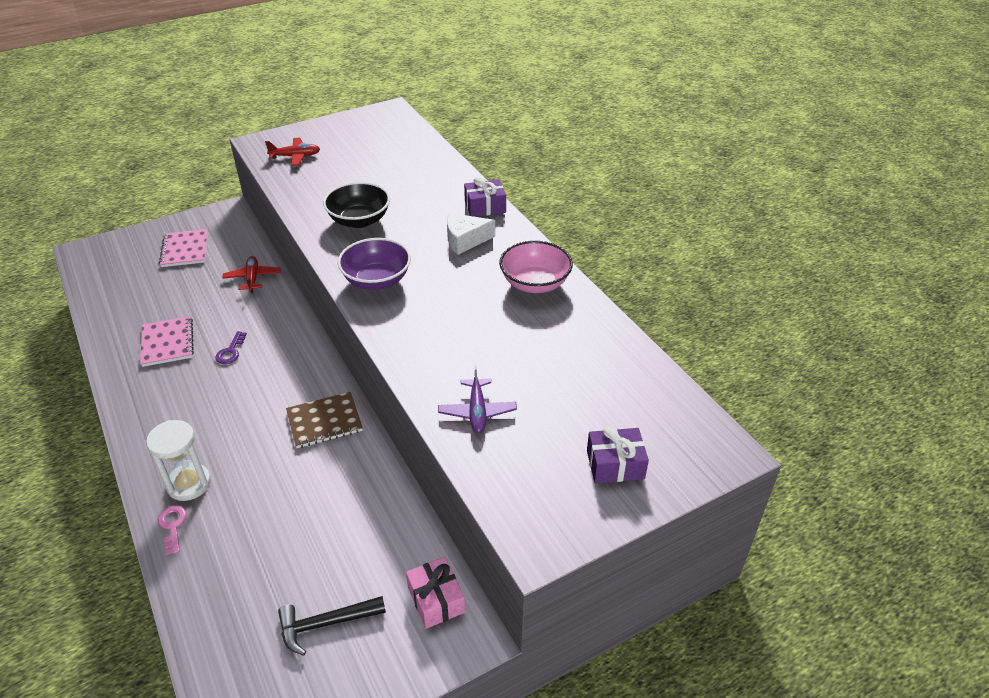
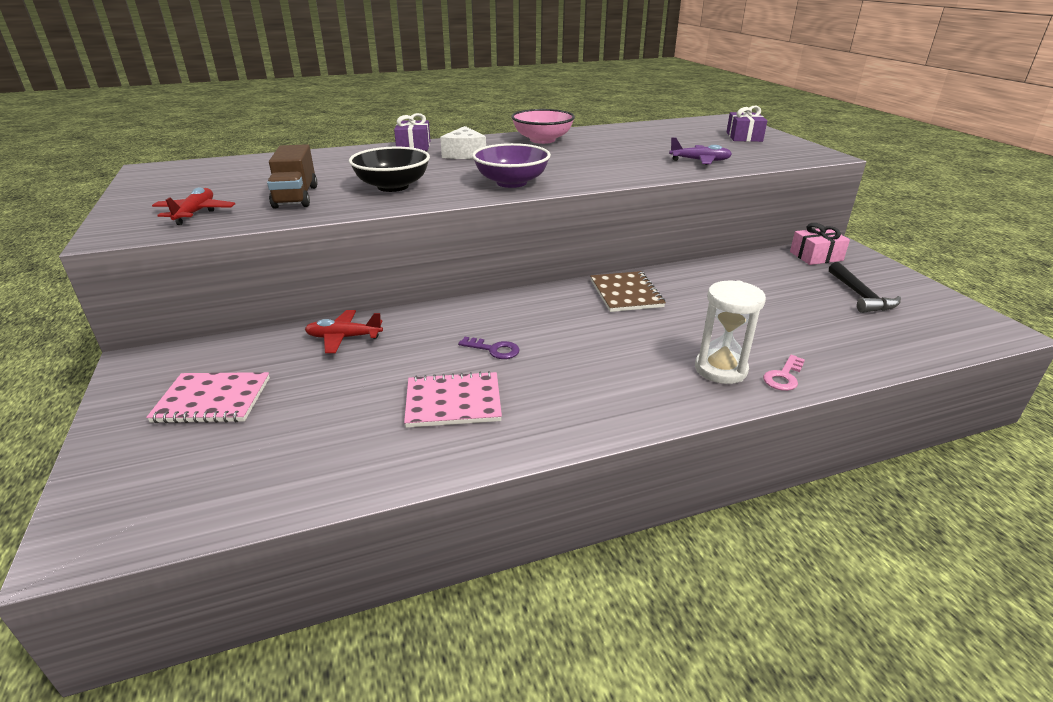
camera: 80 degrees left, 10 degrees down
(172, 526) = (783, 377): pink key -> pink key turned 45 degrees counterclockwise
(330, 184) = (296, 197): none -> brown truck

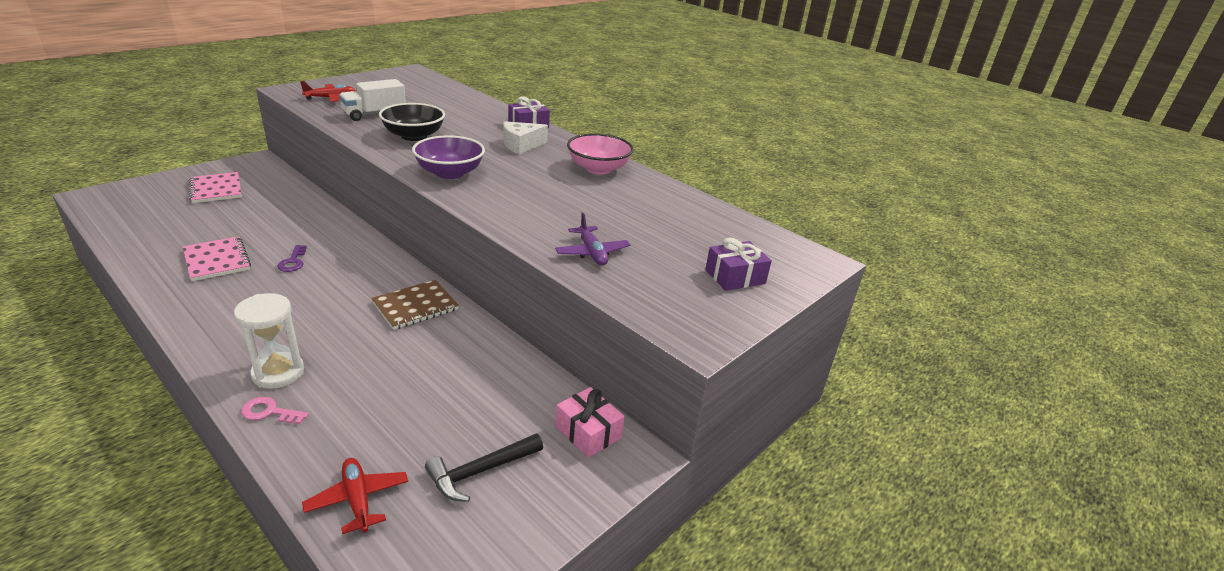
camera: 60 degrees right, 0 degrees up
(296, 197) = (374, 114): brown truck -> white truck
(344, 337) = (299, 206): red plane -> red plane (358, 500)

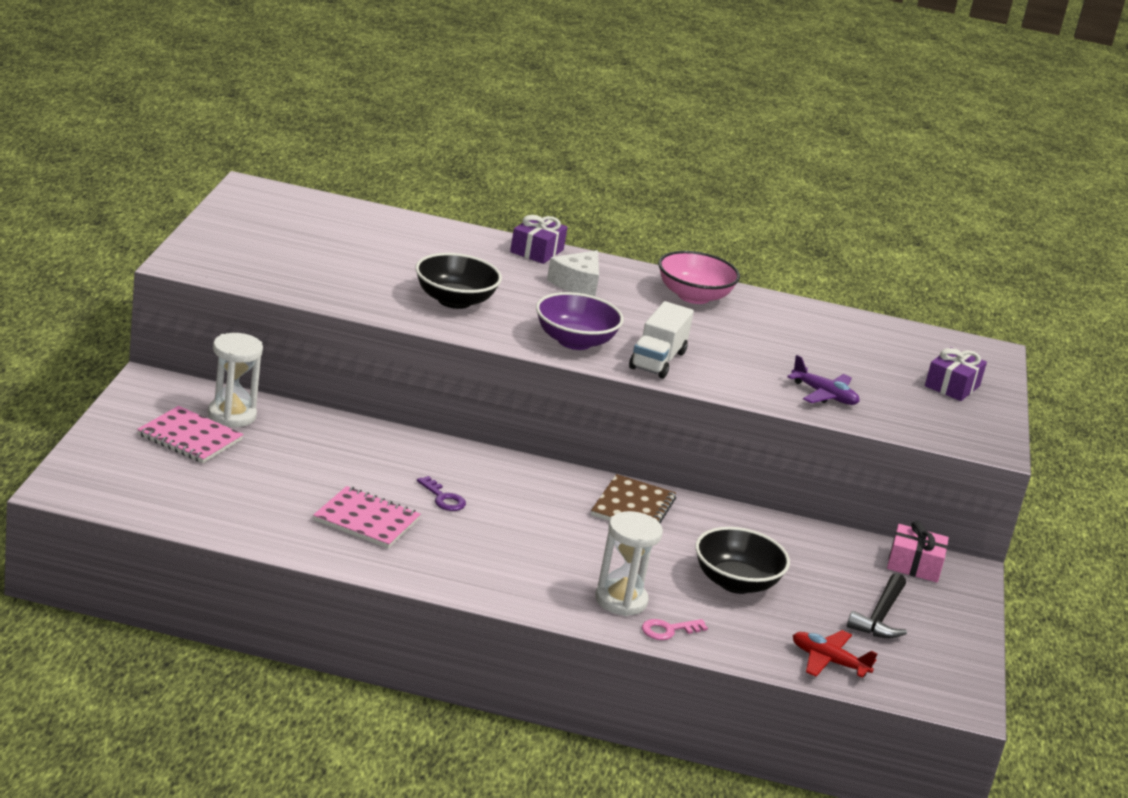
camera: 35 degrees left, 5 degrees down
(263, 185) = (232, 415): none -> white hourglass
(331, 98) = (257, 265): red plane -> none
(374, 114) = (355, 279): white truck -> white truck (657, 360)
(397, 391) = (735, 582): none -> black bowl

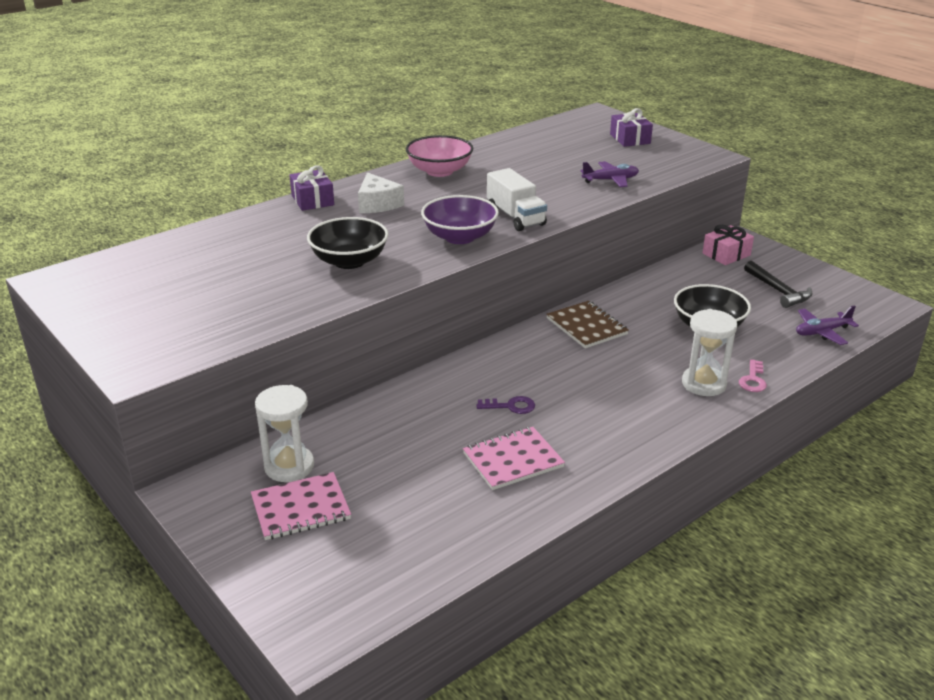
camera: 45 degrees left, 5 degrees up
(828, 661) = (822, 332): red plane -> purple plane

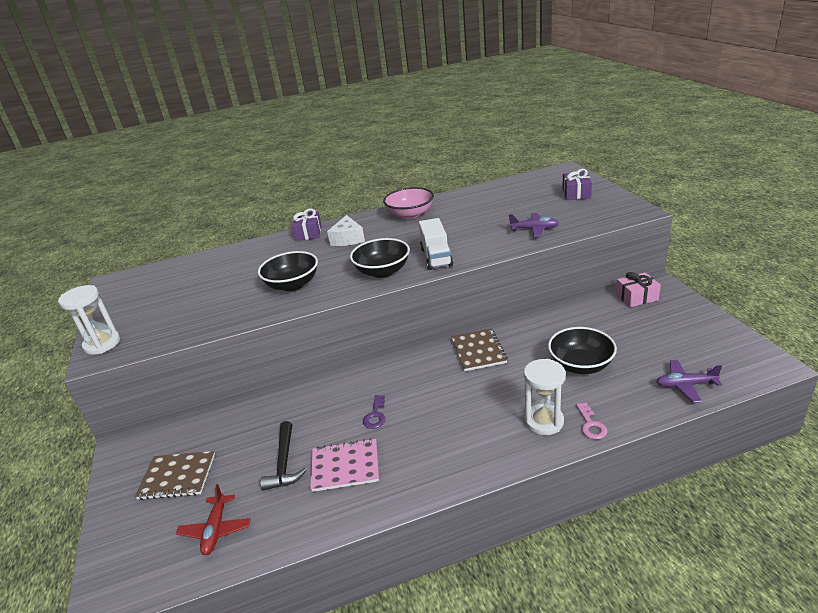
camera: 25 degrees right, 0 degrees up
(289, 466) = (195, 439): white hourglass -> white hourglass (102, 344)
(301, 508) = (177, 477): pink notebook -> brown notebook
(401, 547) = (216, 530): none -> red plane
(460, 237) = (382, 271): purple bowl -> black bowl
(511, 406) = (375, 415): purple key -> purple key turned 75 degrees clockwise
(753, 380) = (591, 425): pink key -> pink key turned 45 degrees counterclockwise
(778, 291) = (665, 337): black hammer -> black hammer (284, 463)

